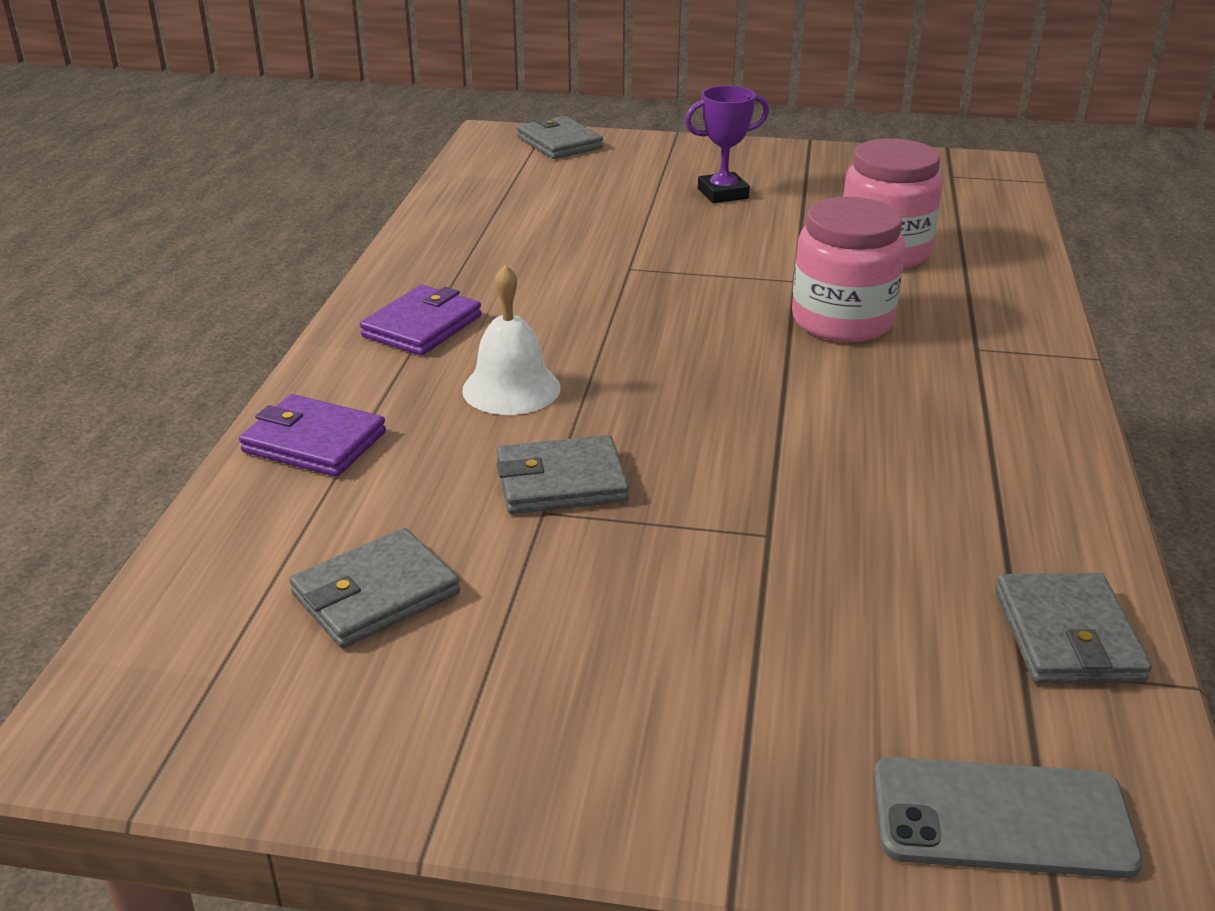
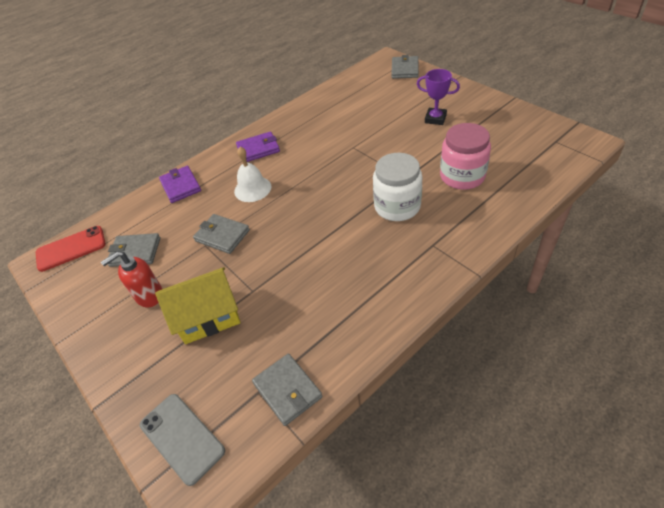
camera: 45 degrees right, 15 degrees up
(154, 668) = (71, 248): none -> red phone
(542, 647) = (149, 295): none -> red soap dispenser
(742, 613) = (208, 316): none -> yellow house
(842, 321) = (397, 206): pink jar -> white jar
(1067, 635) = (287, 390): grey wallet -> grey wallet turned 75 degrees counterclockwise

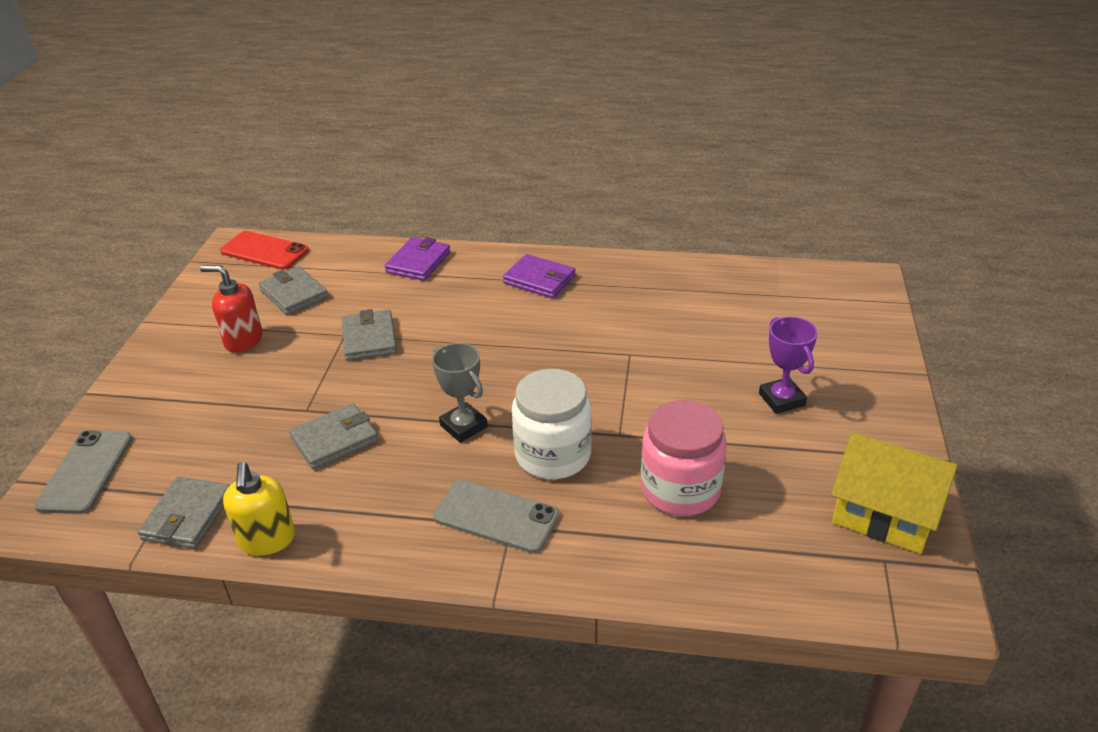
camera: 45 degrees right, 10 degrees down
(208, 316) = (245, 399): yellow house -> yellow house (884, 515)
(252, 189) = (465, 316): white bell -> none
(341, 229) = (463, 426): none -> grey trophy
(348, 356) = (267, 540): none -> yellow soap dispenser
(405, 69) = (864, 310): grey wallet -> grey wallet (334, 439)
(421, 247) = (496, 516): none -> grey phone

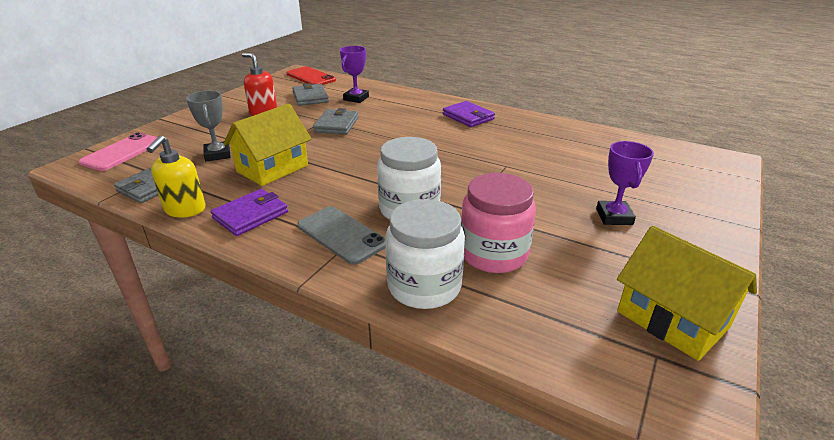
camera: 20 degrees right, 5 degrees down
(85, 472) = (122, 152): grey phone -> pink phone
(334, 439) = (272, 168): grey wallet -> yellow house
(363, 280) = (356, 98): none -> purple trophy
(418, 262) = (396, 96): purple wallet -> purple wallet (250, 215)
(463, 426) = (359, 180): grey trophy -> grey trophy (217, 154)
(630, 555) = (424, 286): none -> white jar

